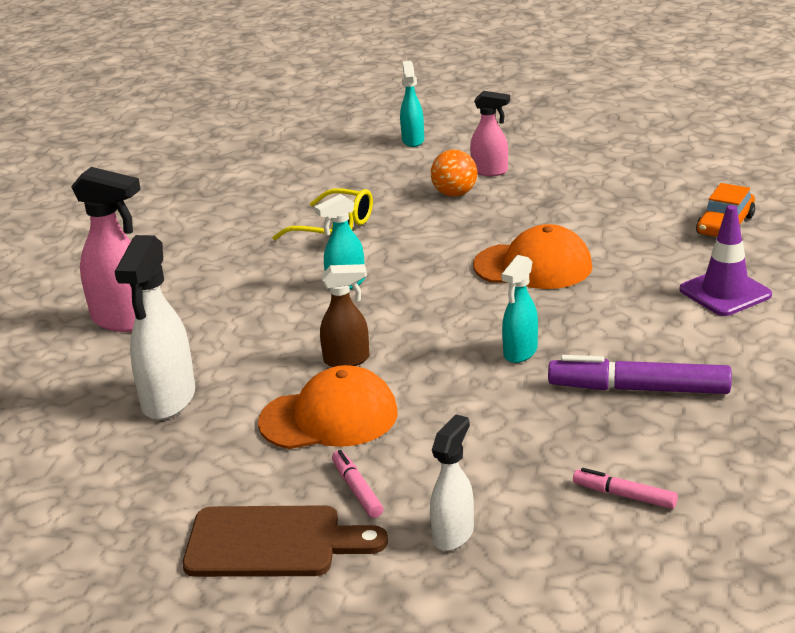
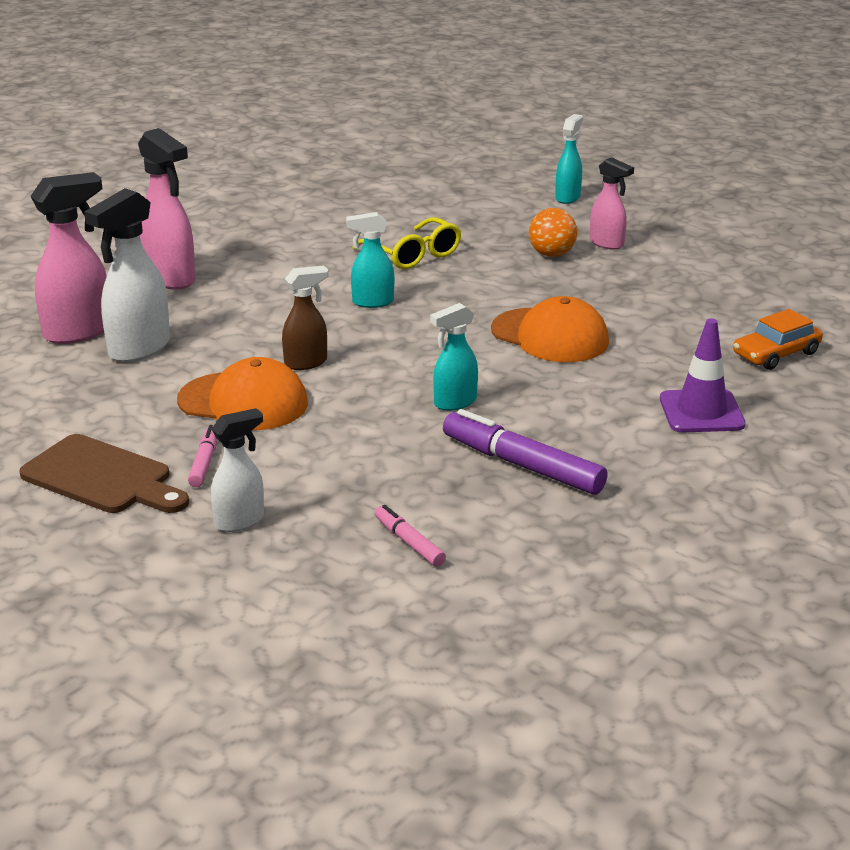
camera: 25 degrees right, 0 degrees up
(86, 403) = (79, 332): none -> pink spray bottle
(347, 360) = (306, 363): brown spray bottle -> brown spray bottle turned 45 degrees counterclockwise

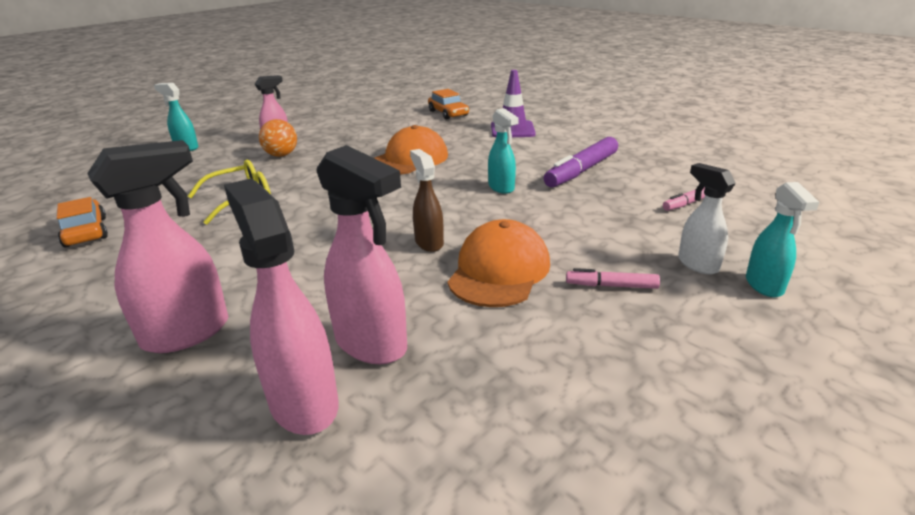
camera: 85 degrees left, 0 degrees up
(102, 477) = (659, 346): brown cutting board -> none
(138, 349) = (372, 344): white spray bottle -> pink spray bottle
(341, 203) = (86, 232): none -> orange car
(372, 302) = (324, 216): turquoise spray bottle -> turquoise spray bottle (764, 286)

